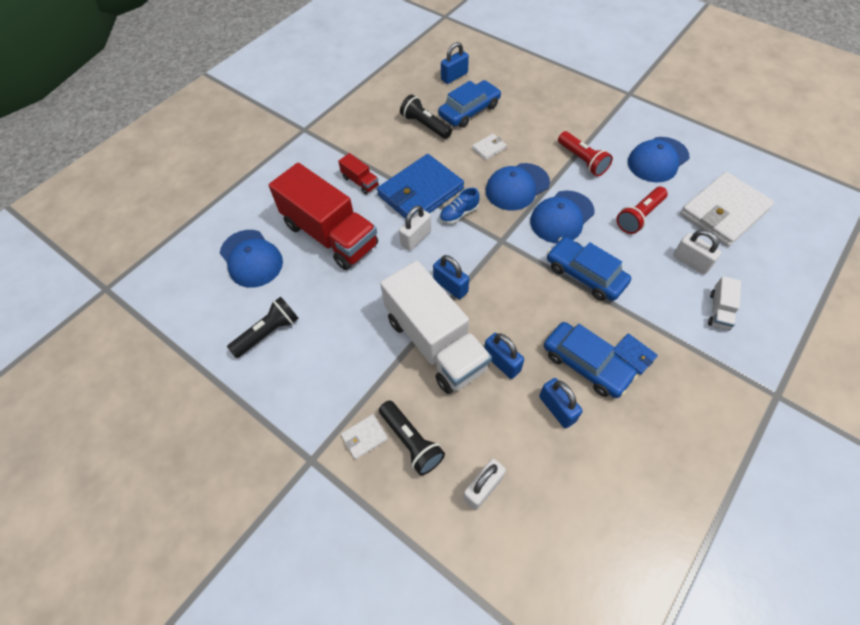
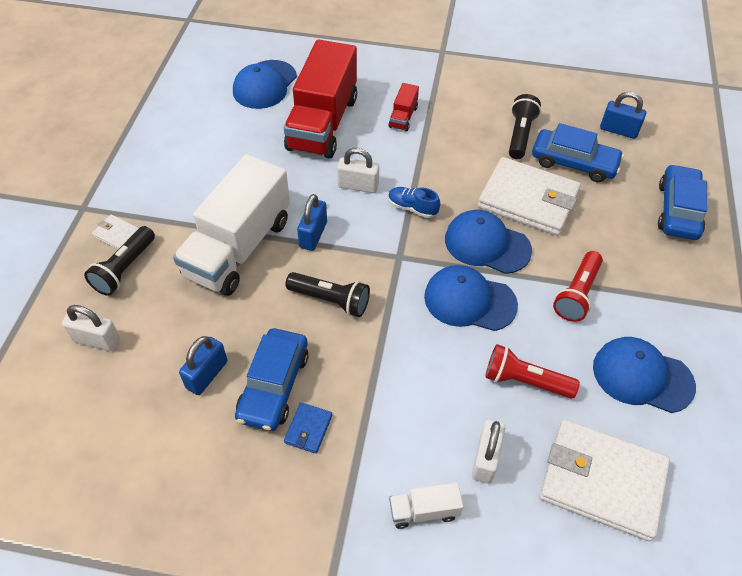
camera: 60 degrees right, 5 degrees down
(268, 333) = (193, 129): black flashlight -> black flashlight (331, 300)
(420, 192) = (421, 167): blue wallet -> none
(489, 148) = (528, 200): white wallet -> white wallet, size x2.37
(502, 362) = (241, 309): blue padlock -> none
(585, 274) = (397, 349): blue car -> blue car (678, 210)

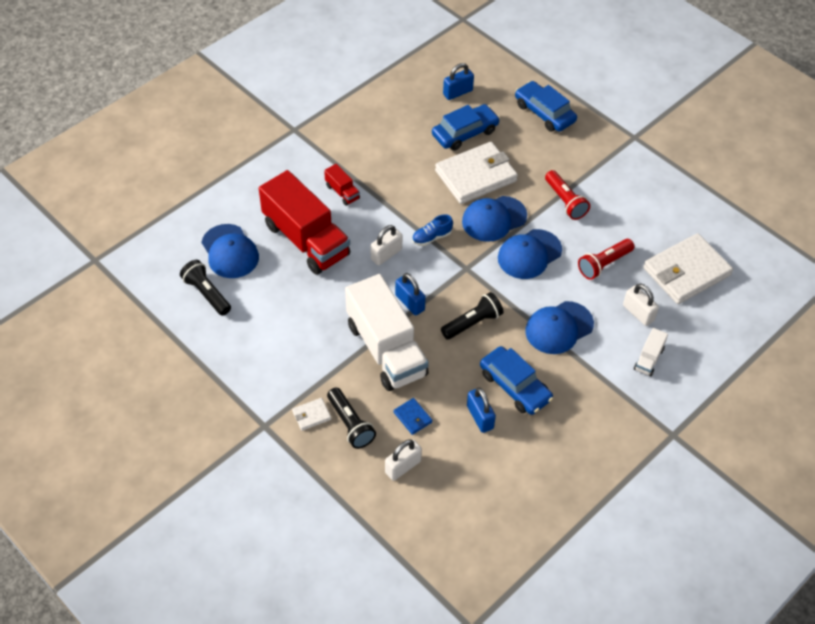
camera: 55 degrees left, 0 degrees up
(308, 429) = (559, 384): blue wallet -> blue wallet (412, 417)
(520, 135) = (417, 142): black flashlight -> black flashlight (206, 293)
(642, 376) = (640, 211): blue cap -> blue cap (559, 328)

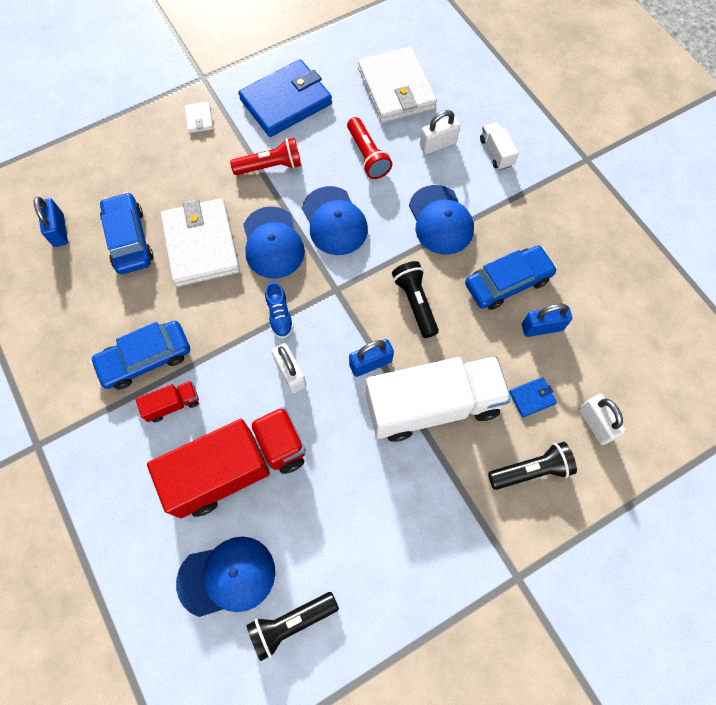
camera: 75 degrees left, 15 degrees up
(311, 415) = (511, 514): white wallet -> white wallet (199, 119)
(544, 113) = (131, 150): blue car -> blue car (145, 359)
(635, 197) = (286, 102): none -> blue wallet
(648, 359) = (496, 152): white truck -> white truck turned 150 degrees counterclockwise

